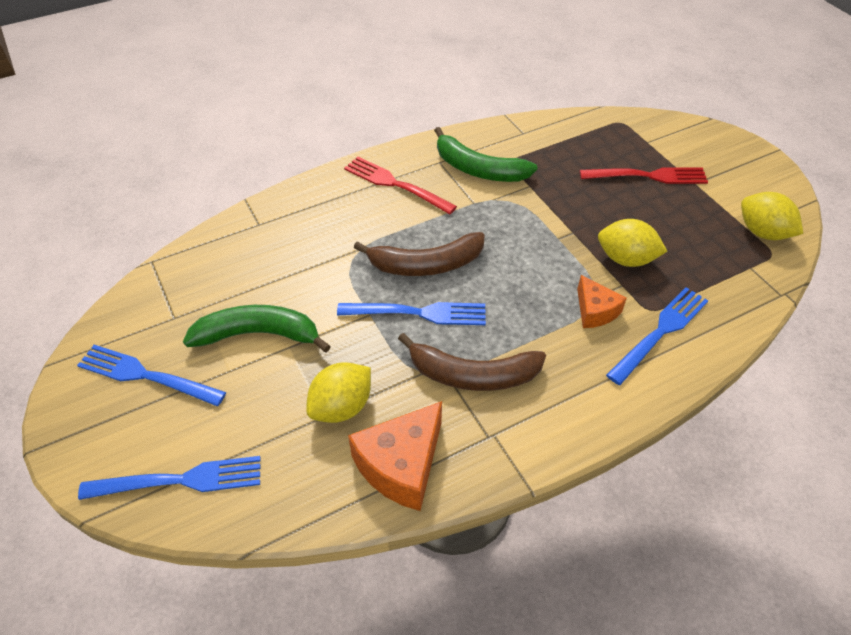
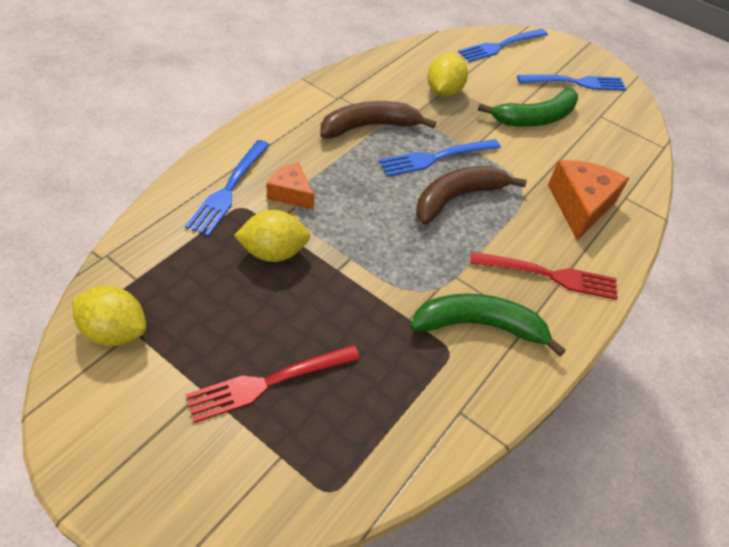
camera: 150 degrees right, 0 degrees up
(401, 465) = (386, 73): orange cheese -> orange cheese (580, 206)

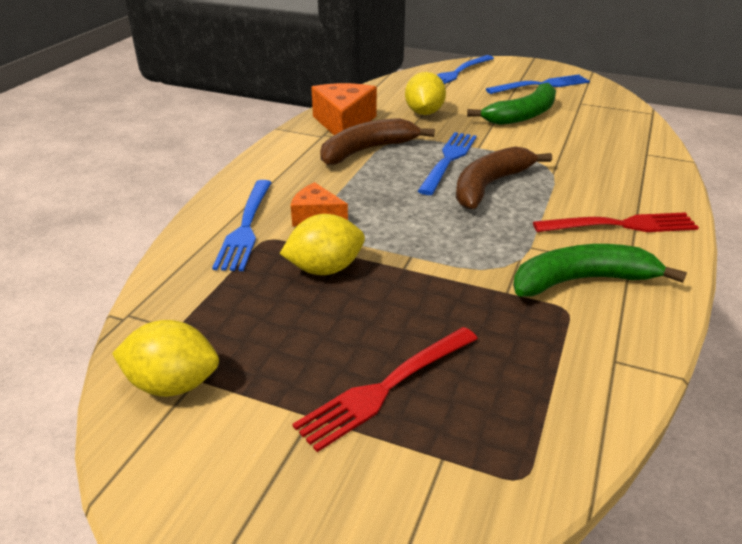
camera: 10 degrees left, 15 degrees down
(436, 157) = (448, 160): blue fork -> blue fork turned 150 degrees clockwise
(580, 206) = (610, 168): orange cheese -> orange cheese (344, 123)

